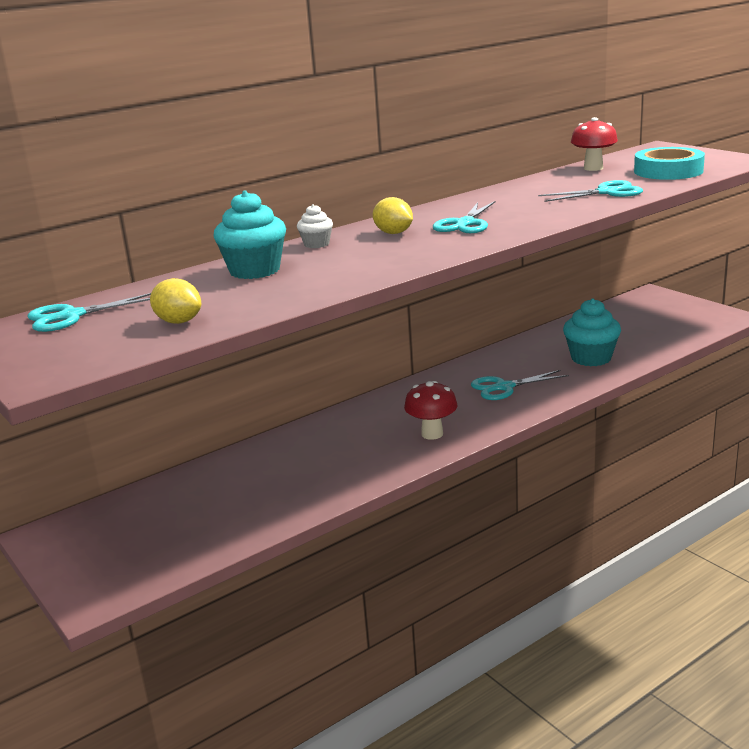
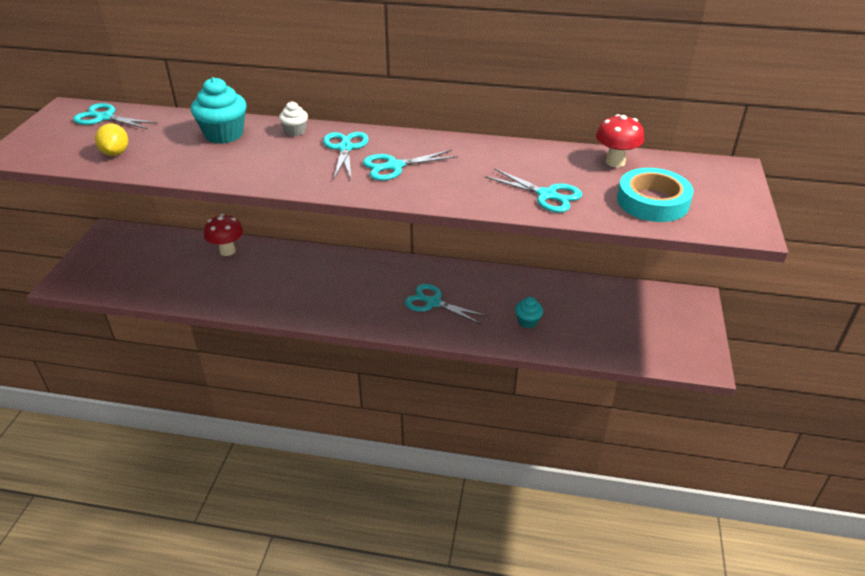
camera: 45 degrees right, 15 degrees up
(393, 233) = (345, 148): yellow lemon -> turquoise scissors
(432, 434) = (334, 304): red mushroom -> red mushroom (227, 251)
(591, 358) = (527, 321): turquoise cupcake -> turquoise cupcake, size x0.54

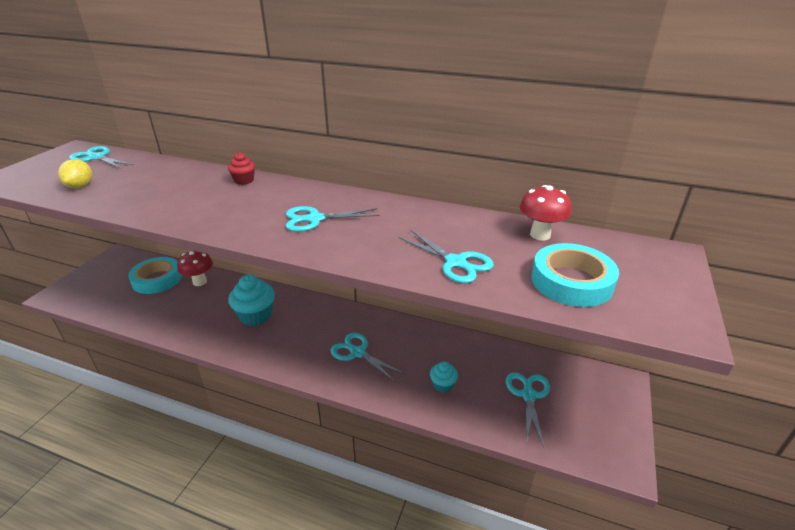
camera: 10 degrees right, 5 degrees down
(175, 253) = (157, 279): none -> turquoise tape
(224, 134) = (181, 178): turquoise cupcake -> turquoise cupcake (255, 316)
(295, 131) = (244, 180): white cupcake -> red cupcake
(345, 148) = (279, 198): turquoise scissors -> turquoise scissors (528, 395)

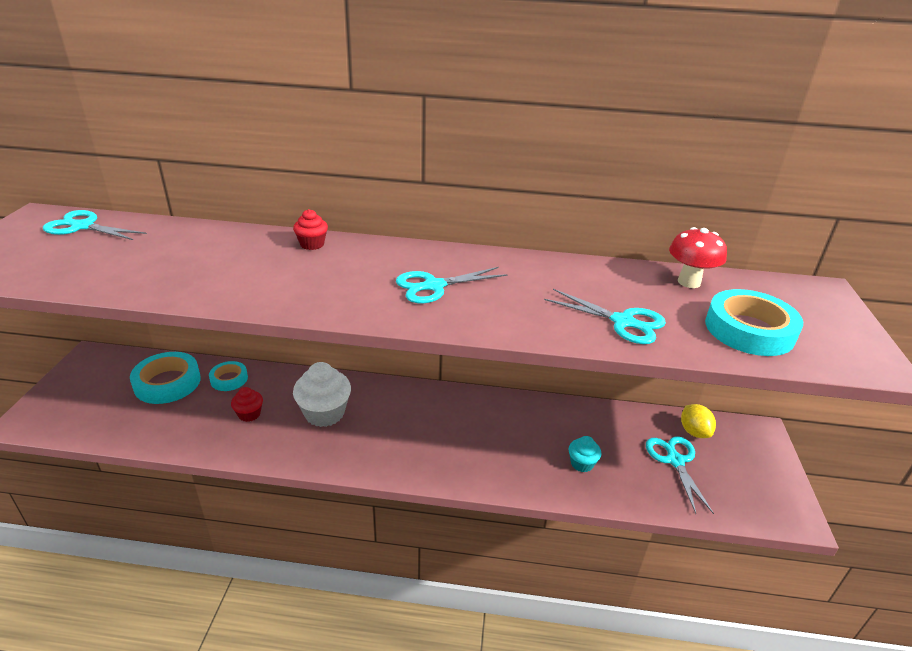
camera: 15 degrees left, 0 degrees up
(80, 186) = (89, 268): yellow lemon -> yellow lemon (694, 432)
(200, 282) = (229, 379): red mushroom -> turquoise tape
(202, 309) = (249, 414): none -> red cupcake
(255, 316) = (324, 413): turquoise cupcake -> white cupcake
(357, 353) = (470, 441): turquoise scissors -> none

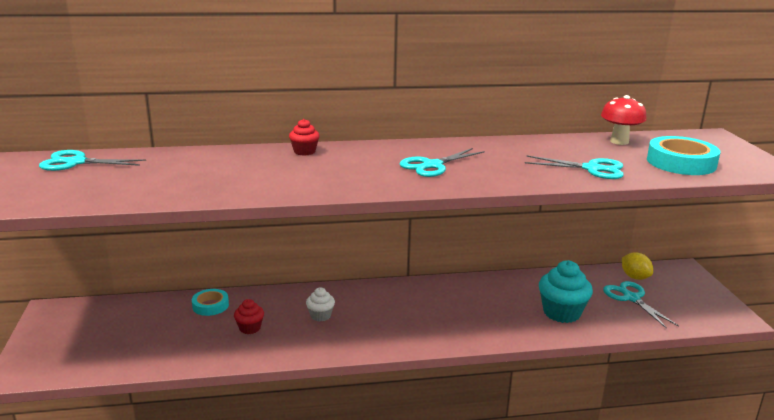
camera: 15 degrees left, 10 degrees down
(167, 383) = (150, 318): turquoise tape -> none
(324, 413) = (320, 316): white cupcake -> white cupcake, size x0.54
(582, 463) = (561, 312): turquoise cupcake -> turquoise cupcake, size x1.85

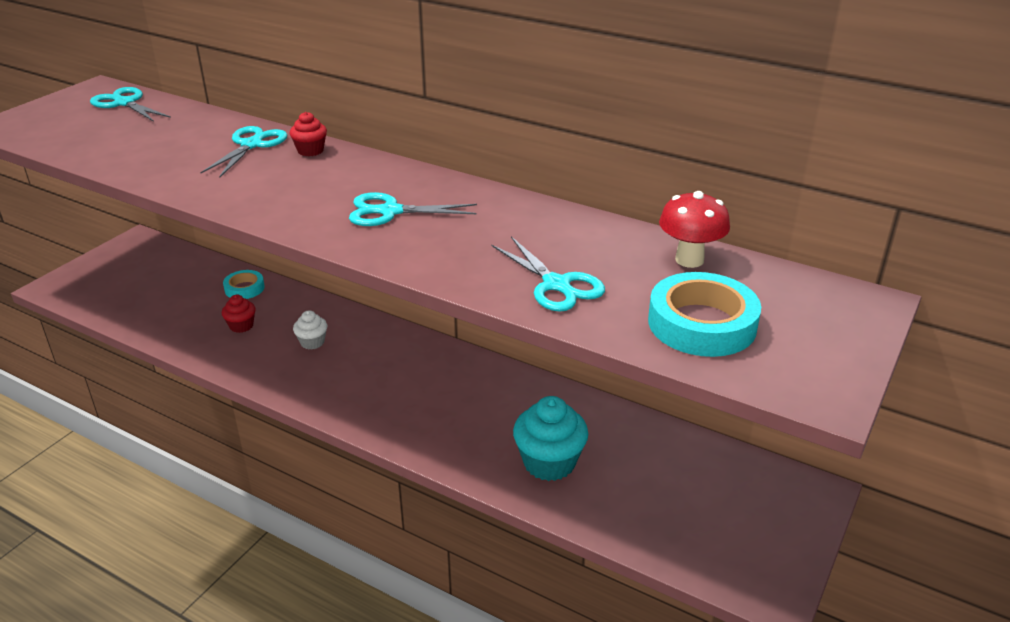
camera: 40 degrees right, 10 degrees up
(631, 298) = (667, 491): turquoise scissors -> turquoise scissors (251, 145)
(635, 277) = (721, 467): yellow lemon -> none

